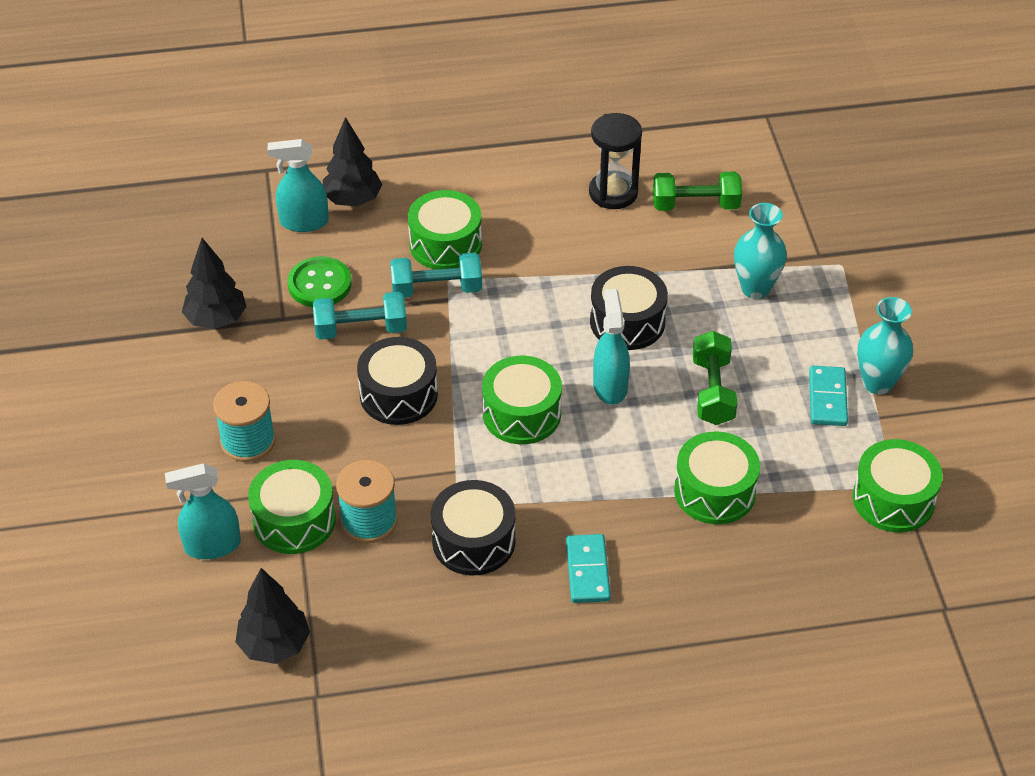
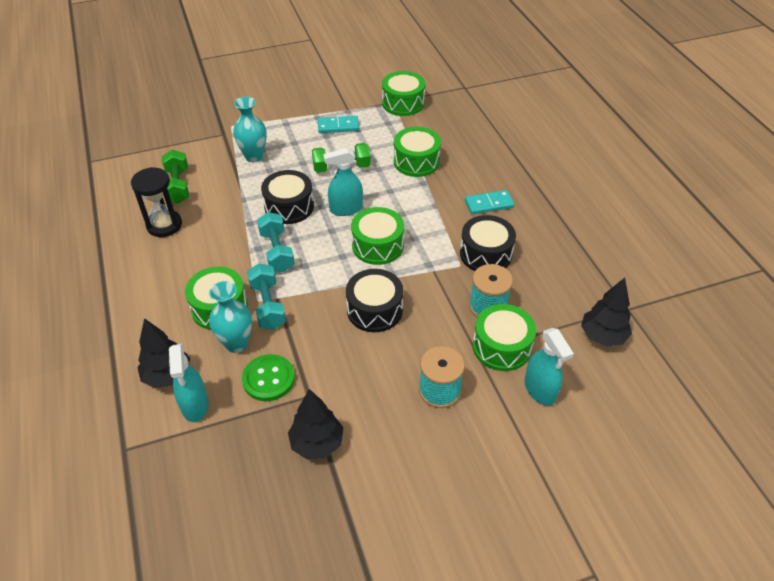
camera: 100 degrees left, 0 degrees up
(361, 329) = (314, 343): turquoise dumbbell -> turquoise dumbbell (277, 251)
(877, 383) = (323, 110): turquoise vase -> turquoise vase (236, 343)

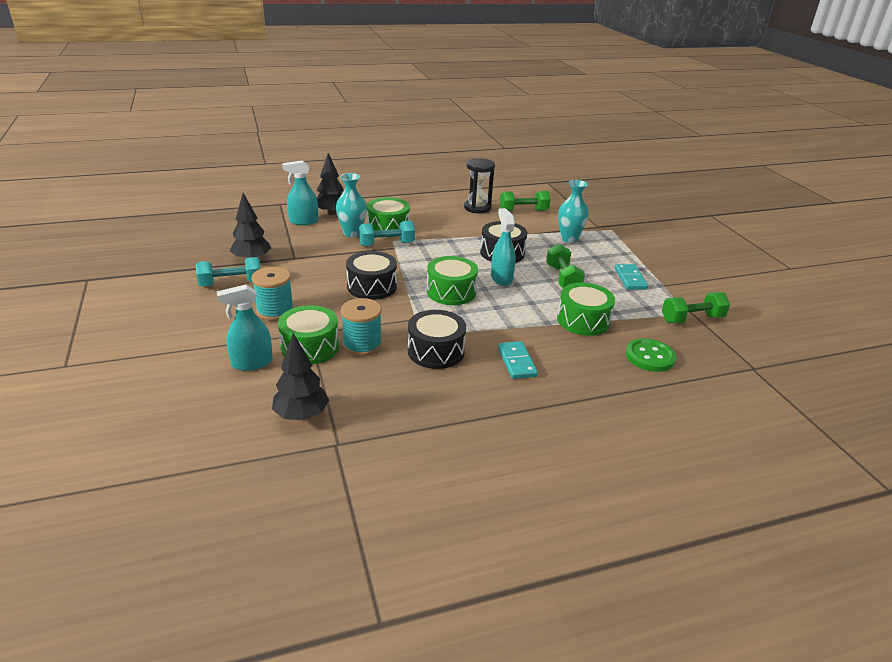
camera: 90 degrees right, 15 degrees down
(268, 379) = (315, 244): green button -> green button (650, 357)
(277, 251) = (446, 248): turquoise dumbbell -> turquoise dumbbell (231, 283)
(403, 103) = (692, 319): green drum -> green dumbbell

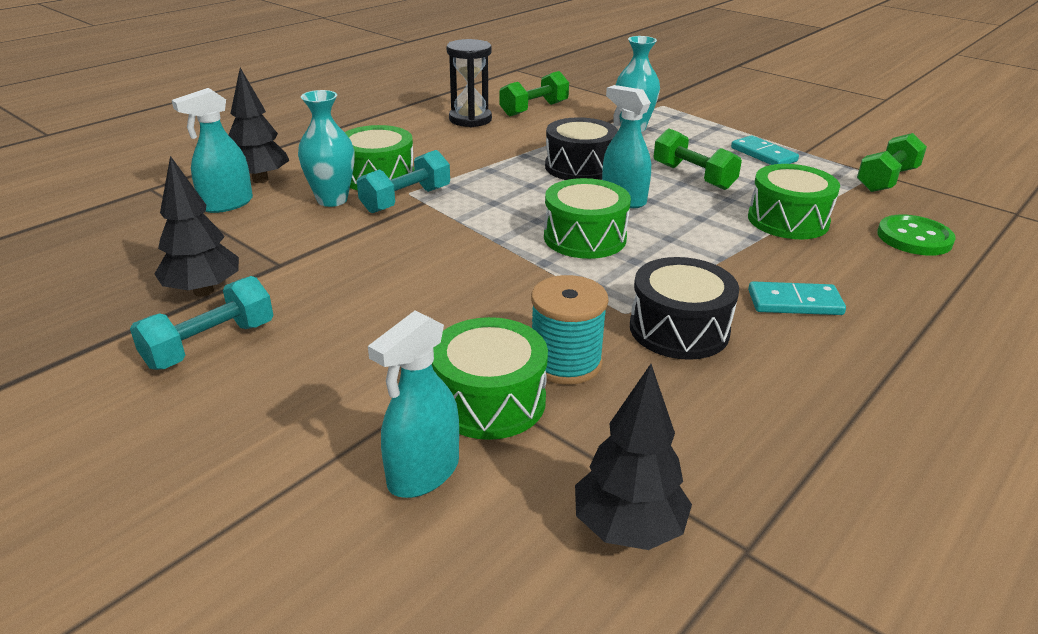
camera: 30 degrees left, 0 degrees up
(275, 311) = (352, 362): turquoise spool -> none
(372, 286) = (463, 268): black drum -> none
(516, 362) = (794, 303): turquoise domino -> turquoise domino turned 45 degrees counterclockwise

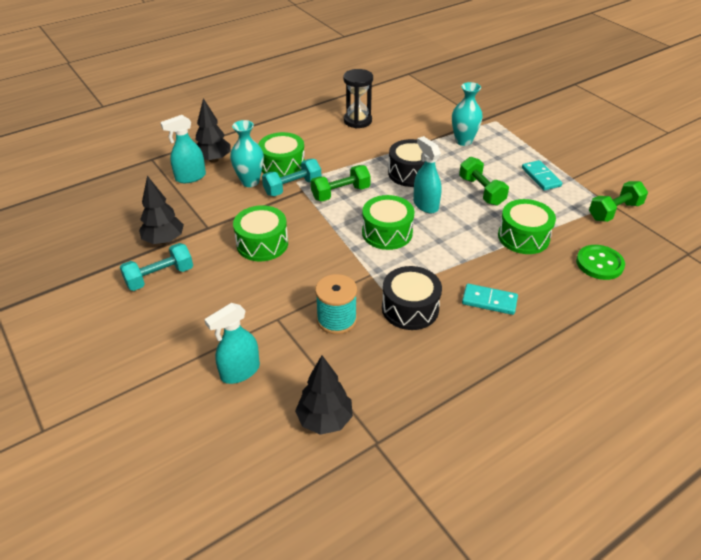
camera: 15 degrees right, 10 degrees up
(489, 400) = (287, 336): green drum -> green drum (262, 244)
(534, 109) = (404, 115): green dumbbell -> green dumbbell (340, 193)

